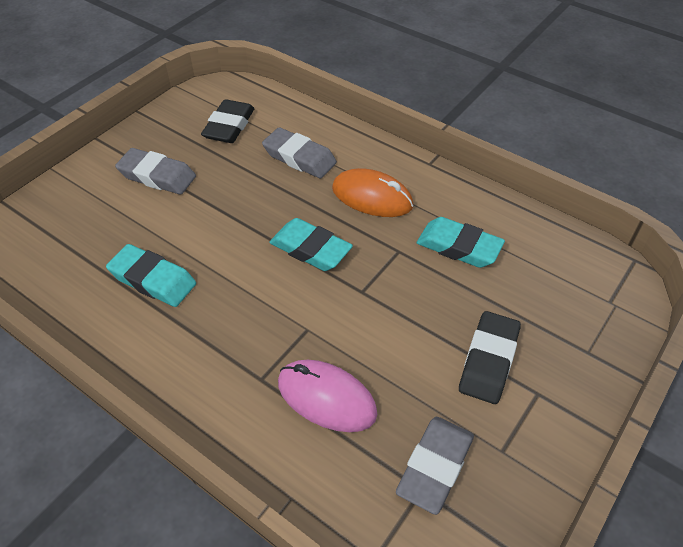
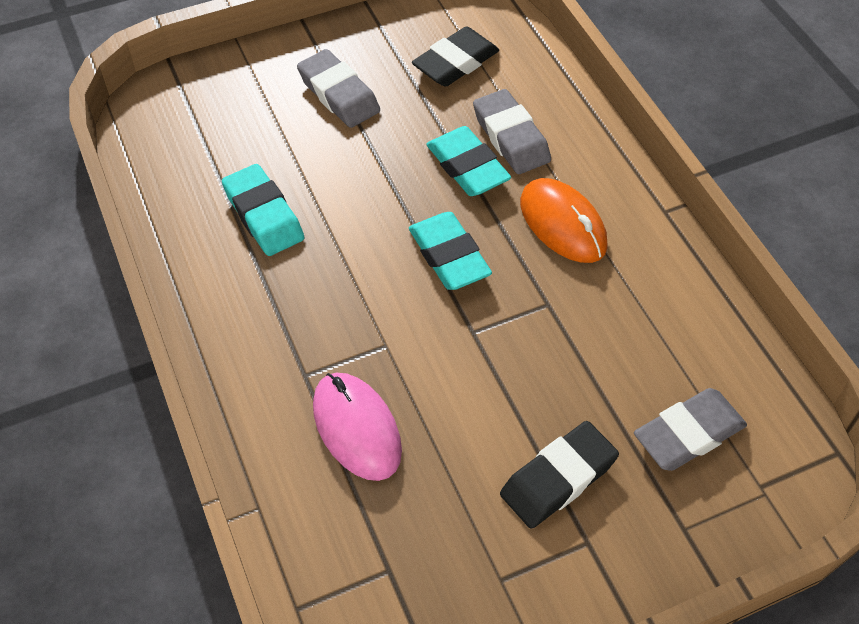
camera: 30 degrees right, 5 degrees up
(435, 466) = (418, 556): grey eraser -> grey eraser (688, 434)
(458, 247) = (622, 332): turquoise eraser -> turquoise eraser (467, 167)

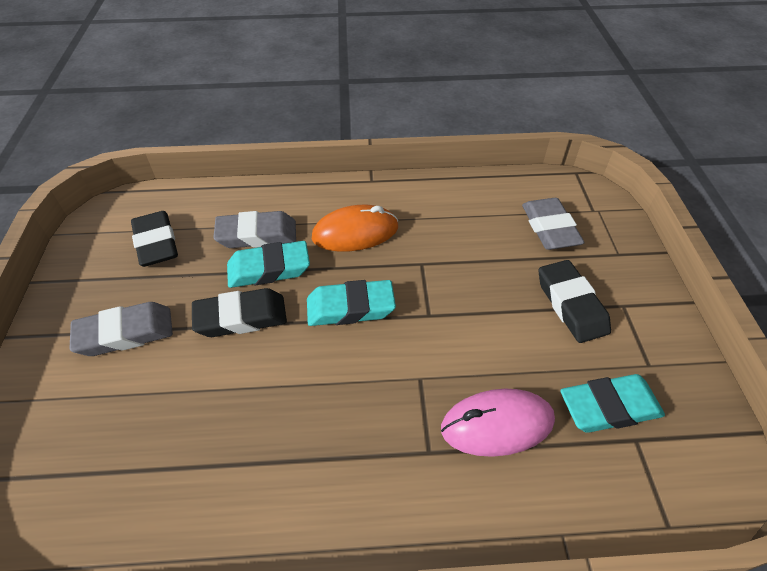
camera: 70 degrees left, 5 degrees down
(264, 215) = (228, 438): turquoise eraser -> turquoise eraser (609, 407)
(395, 170) = (241, 317): none -> black eraser

